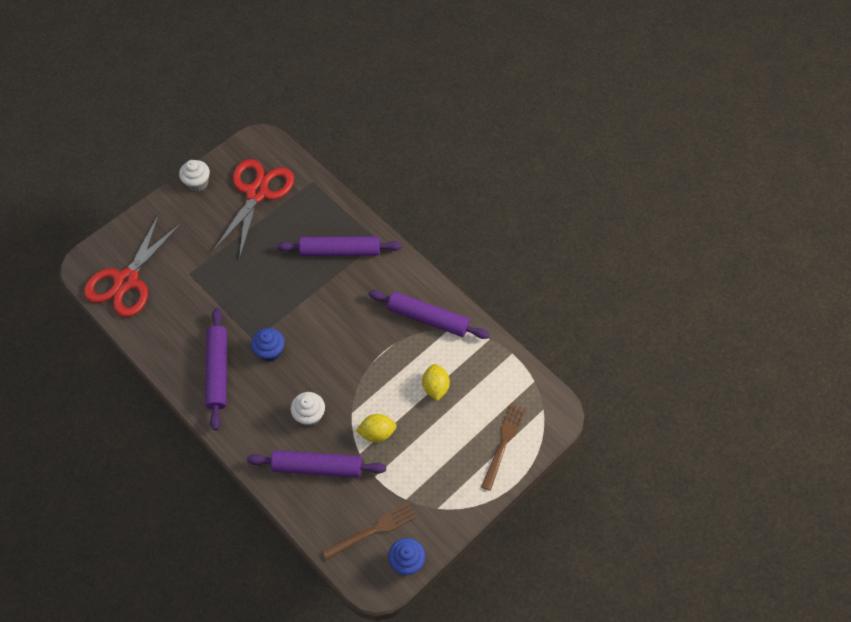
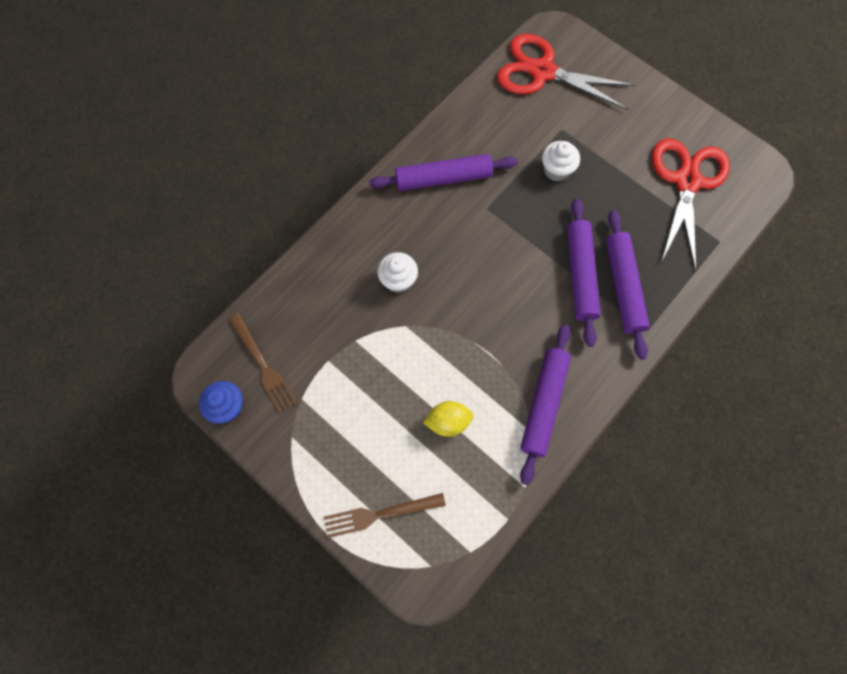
camera: 85 degrees right, 10 degrees up
(197, 183) = (686, 117): white cupcake -> white cupcake (556, 170)
(257, 193) = (687, 181): red scissors -> red scissors turned 90 degrees counterclockwise
(270, 351) = (474, 227): blue cupcake -> none
(317, 467) = (336, 297): purple rolling pin -> purple rolling pin (580, 275)
(377, 433) = (382, 357): yellow lemon -> none
(503, 443) = (379, 514): brown fork -> brown fork turned 150 degrees clockwise

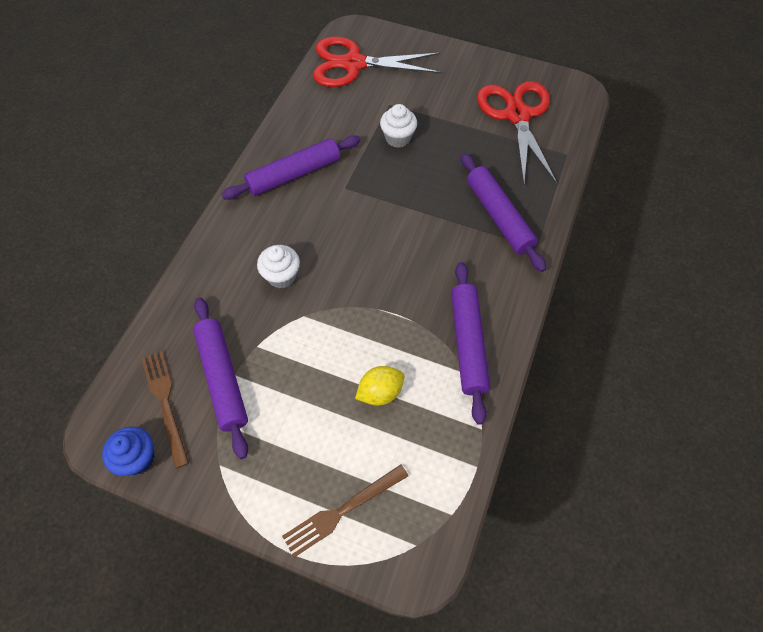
camera: 20 degrees left, 10 degrees down
(263, 366) = (165, 403): brown fork -> brown fork turned 150 degrees counterclockwise
(580, 275) = (455, 218): purple rolling pin -> purple rolling pin (222, 378)

